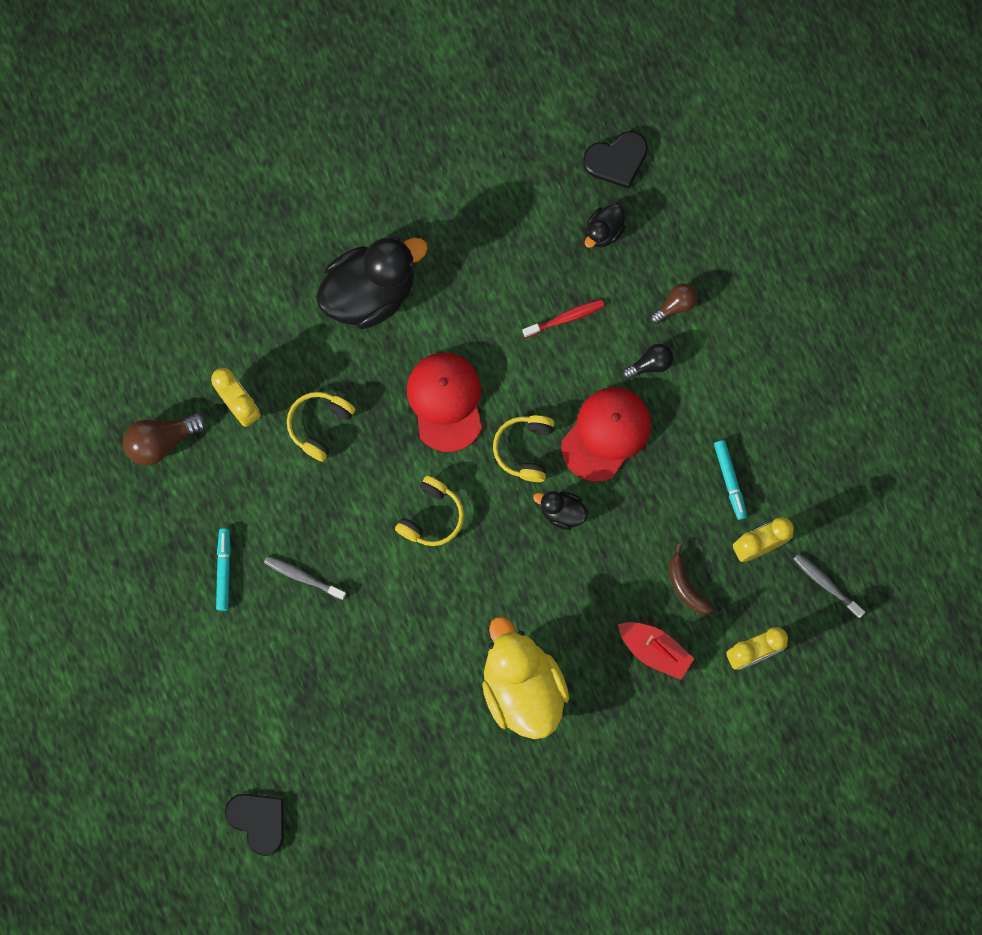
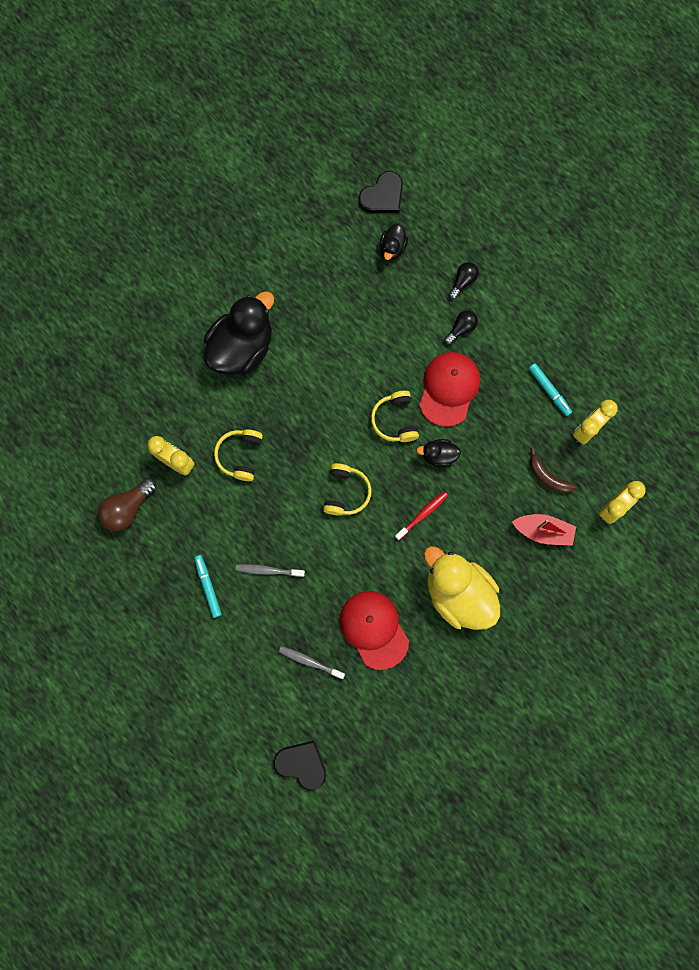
camera: 20 degrees left, 0 degrees up
(445, 401) = (325, 406): red cap -> red cap (374, 629)
(565, 318) = (388, 317): red toothbrush -> red toothbrush (422, 514)
(675, 305) = (463, 282): brown light bulb -> black light bulb
(826, 584) = (645, 439): grey toothbrush -> grey toothbrush (310, 661)

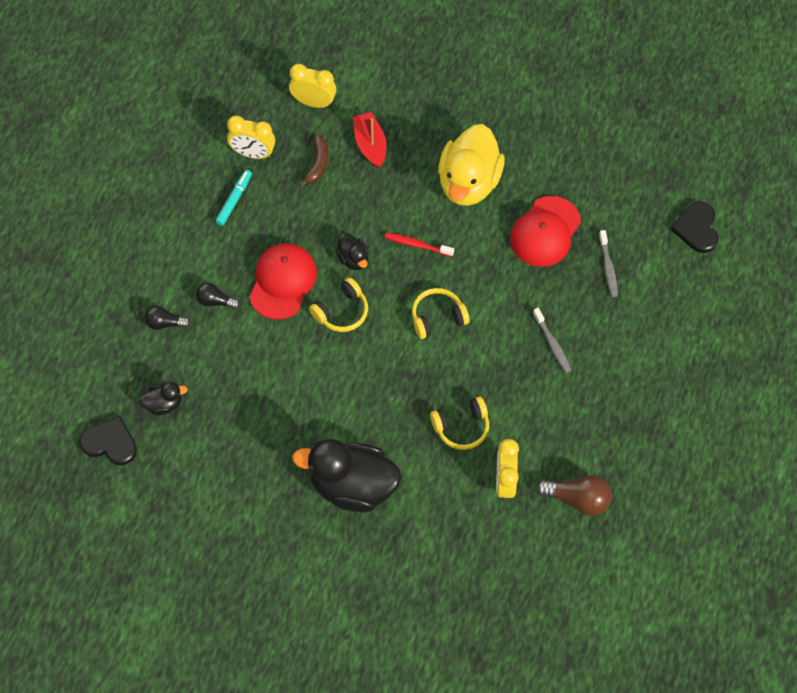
camera: 120 degrees left, 15 degrees down
(208, 586) = (601, 386): turquoise marker -> none
(449, 389) = (283, 282): red cap -> red cap turned 120 degrees clockwise

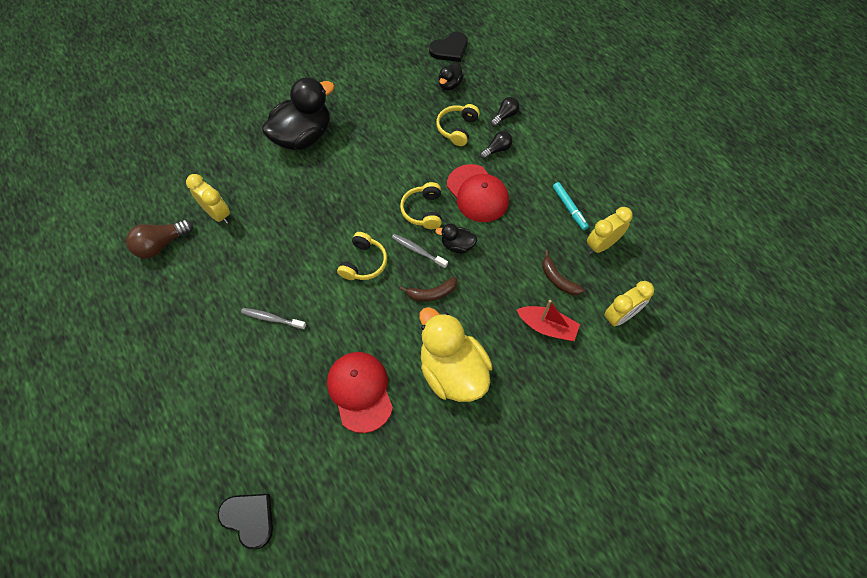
camera: 130 degrees right, 0 degrees up
(417, 245) = (432, 293): red toothbrush -> brown banana
(462, 427) = (276, 218): yellow headphones -> yellow headphones (457, 128)
(608, 267) = (288, 412): grey toothbrush -> grey toothbrush (418, 250)

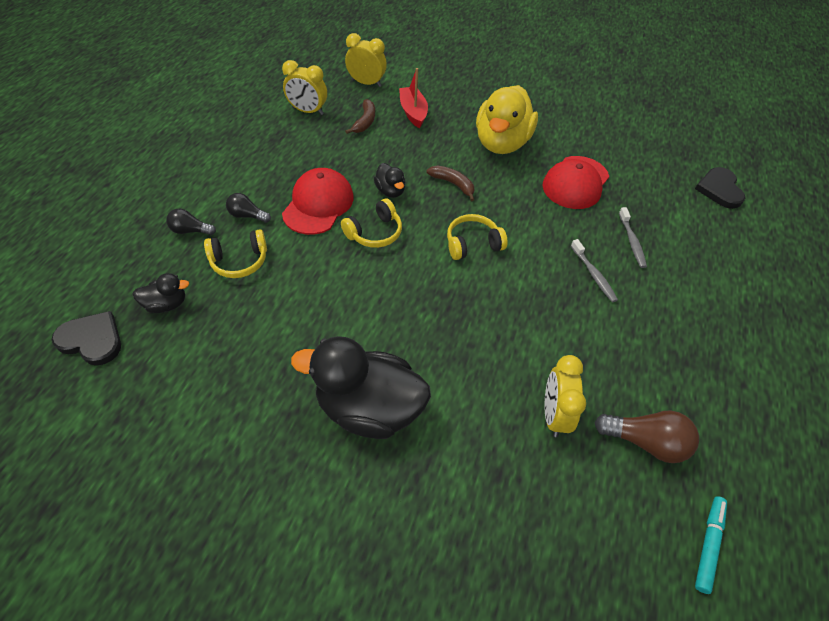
camera: 130 degrees left, 10 degrees down
(418, 250) = (422, 214): grey toothbrush -> grey toothbrush (632, 242)
(569, 208) = (284, 141): turquoise marker -> turquoise marker (708, 545)

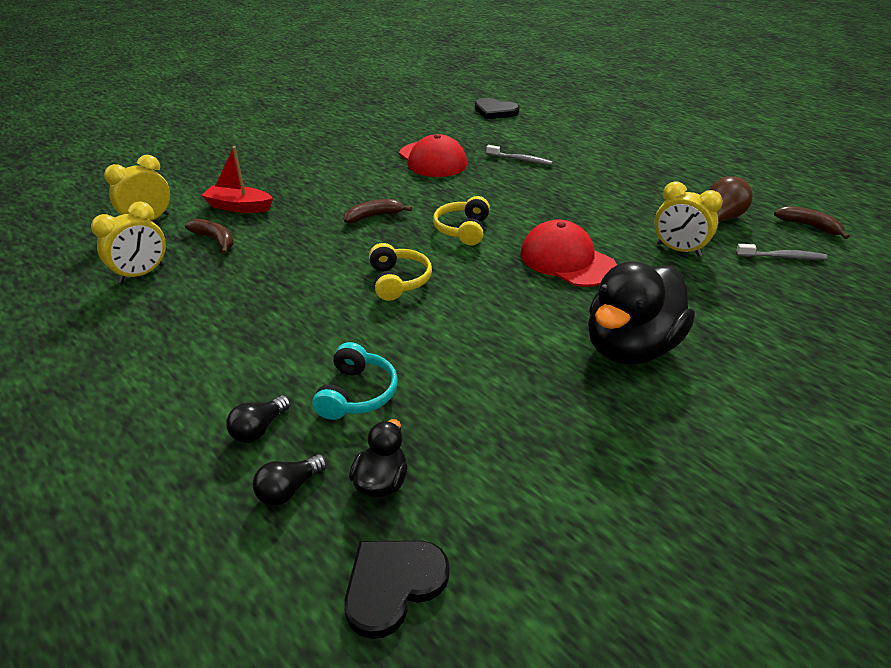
camera: 60 degrees left, 15 degrees down
(239, 261) = (357, 394): yellow headphones -> turquoise headphones
(247, 215) = (281, 368): black light bulb -> black light bulb (289, 489)
(318, 204) = (318, 307): red cap -> red cap (567, 260)
(390, 191) = (346, 254): black duck -> none
(501, 143) = (344, 175): yellow duck -> none
(593, 275) = (544, 186): grey toothbrush -> grey toothbrush (782, 257)
(708, 545) = (809, 226): turquoise marker -> brown banana

